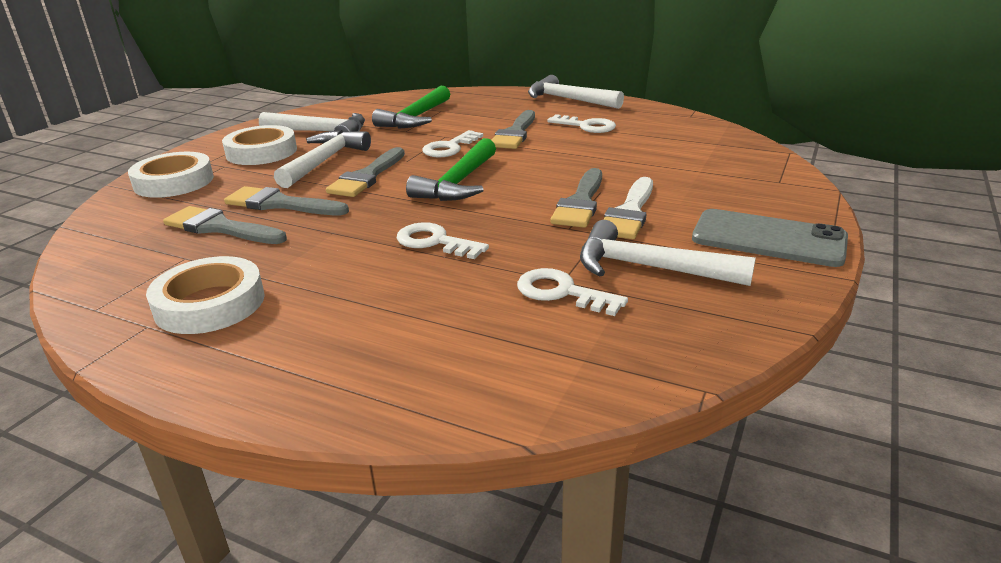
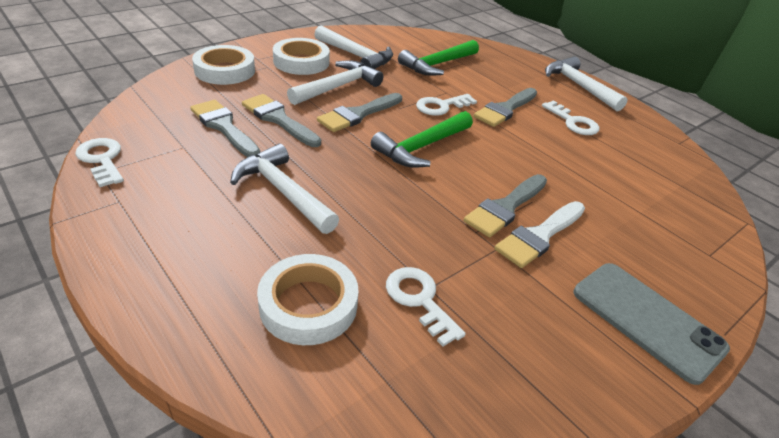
camera: 20 degrees right, 10 degrees up
(210, 303) = (169, 198): white tape -> white tape (308, 304)
(435, 242) = (360, 203): white key -> white key (102, 160)
(648, 267) = (511, 305): white hammer -> white hammer (283, 191)

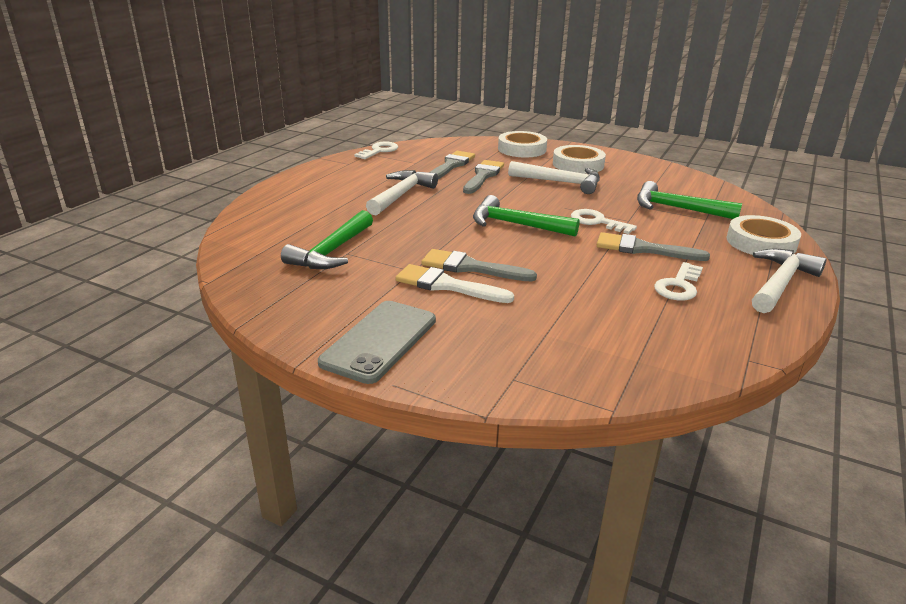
camera: 70 degrees right, 10 degrees down
(308, 304) = (303, 222): white tape -> white tape (761, 243)
(356, 56) = (626, 178): white hammer -> none
(358, 114) = (530, 196): grey brush -> none
(419, 300) = (332, 251): white key -> green hammer

